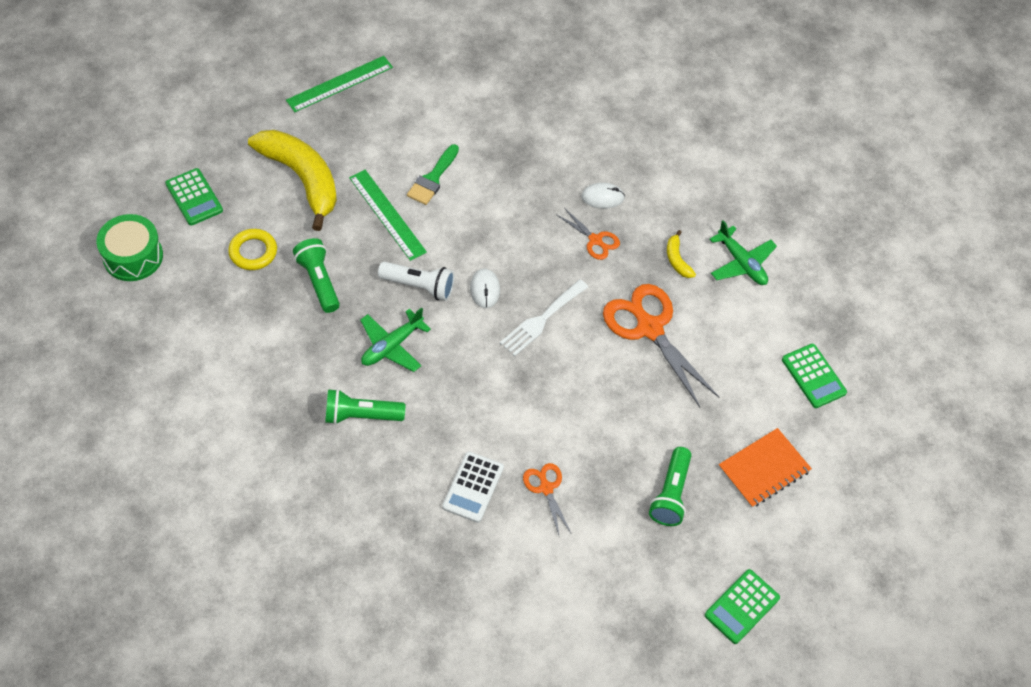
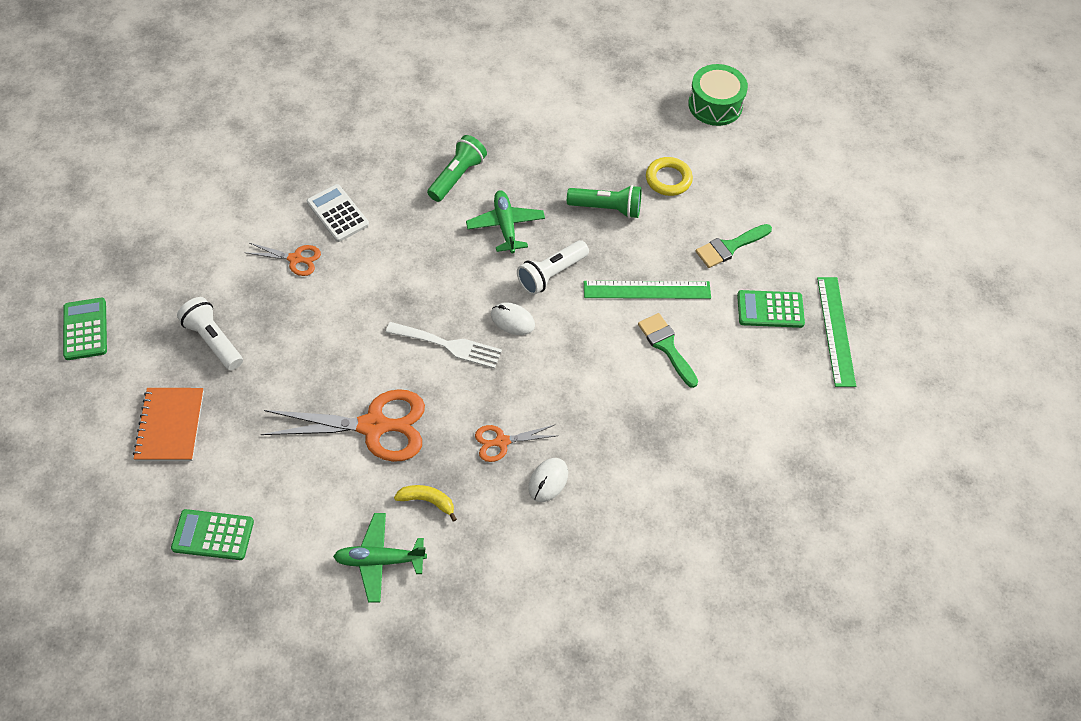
camera: 125 degrees right, 0 degrees up
(194, 197) = (755, 165): green calculator -> green calculator (770, 309)
(302, 179) = (729, 247): yellow banana -> green brush
(541, 320) = (449, 345): white fork -> white fork turned 120 degrees clockwise
(671, 494) = (214, 340): green flashlight -> white flashlight

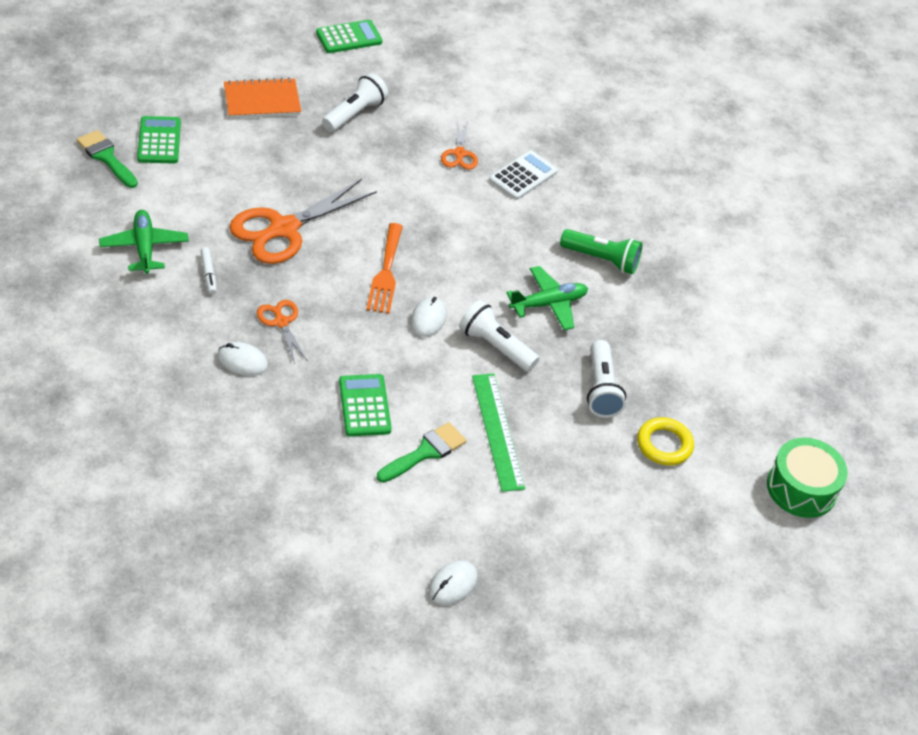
camera: 75 degrees right, 10 degrees down
(374, 426) = (283, 229): orange scissors -> orange scissors turned 60 degrees clockwise
(427, 501) = (208, 274): yellow banana -> white marker
(449, 345) = (386, 272): white fork -> orange fork
(607, 208) = (601, 389): green flashlight -> white flashlight
(729, 247) = (582, 508): green brush -> green brush (106, 157)
(770, 309) = (501, 551): green calculator -> green calculator (364, 406)
(802, 348) = (452, 584): none -> white mouse
(836, 331) = (487, 621): green ruler -> none

